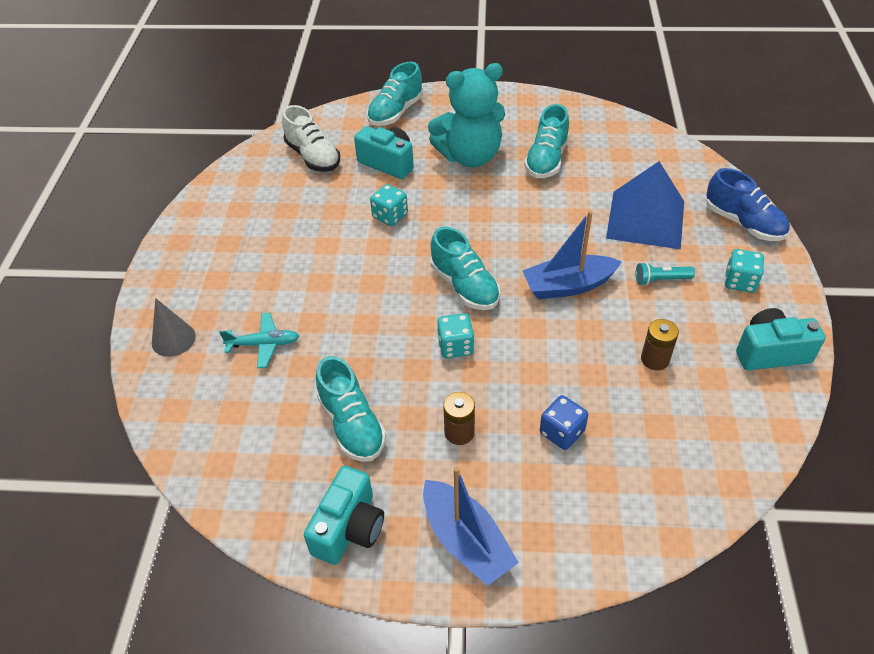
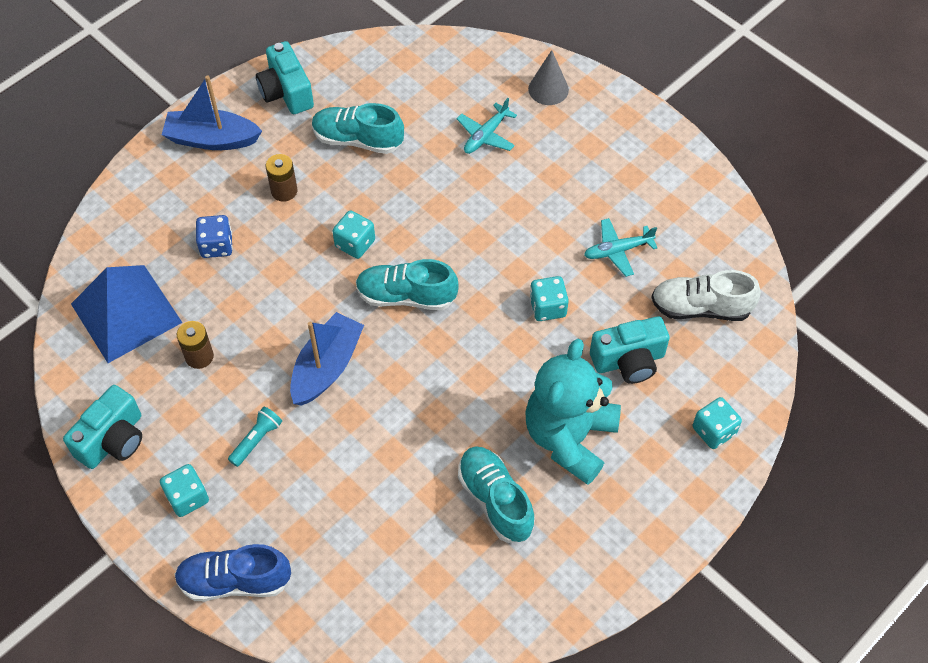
camera: 130 degrees right, 10 degrees up
(306, 212) = (617, 250): none -> turquoise plane
(395, 112) = (714, 431): turquoise shoe -> turquoise dice
(646, 219) = (329, 503): blue pyramid -> blue pyramid (126, 313)

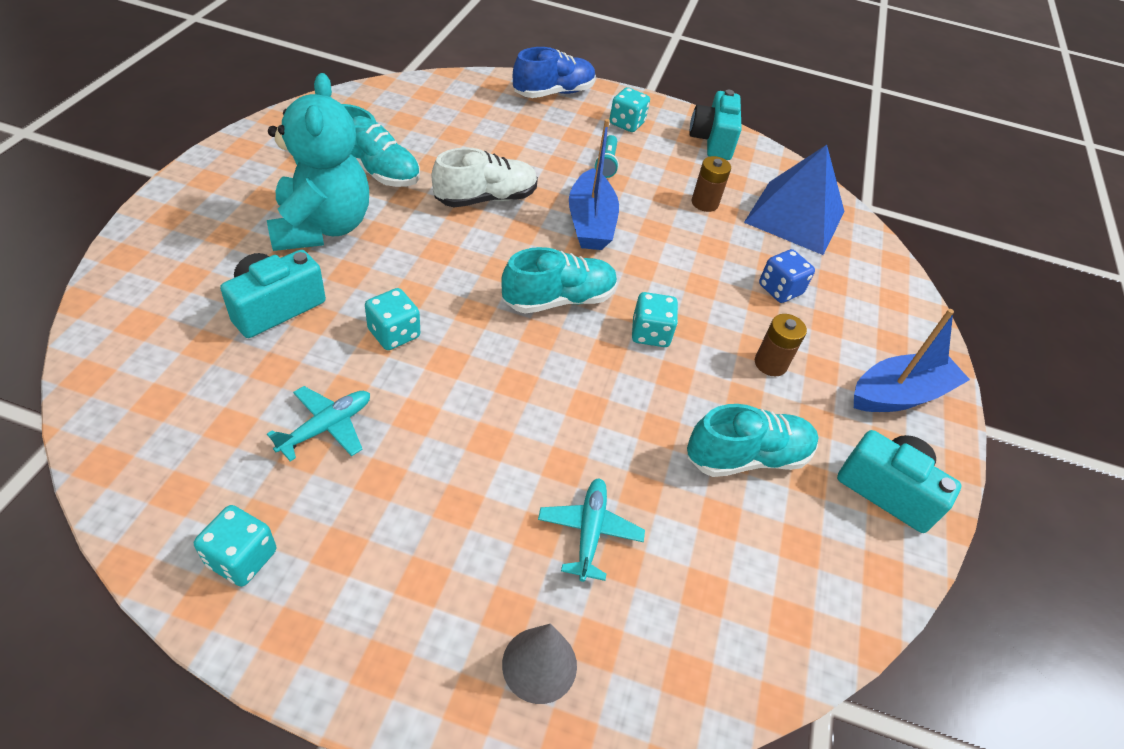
camera: 145 degrees right, 10 degrees down
(700, 308) = (189, 390): white shoe -> white shoe (486, 198)
(714, 431) = (157, 269): turquoise dice -> turquoise dice (242, 558)

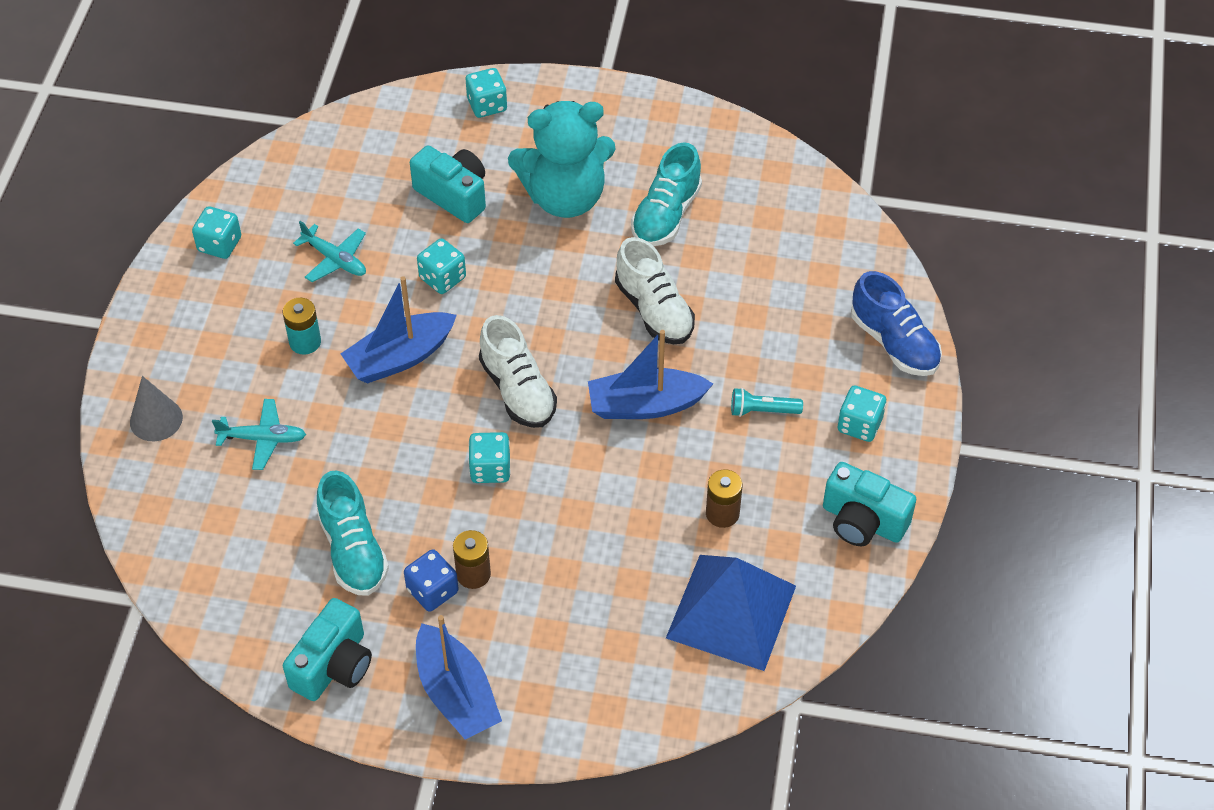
camera: 90 degrees right, 5 degrees up
(152, 260) = (487, 105): none -> turquoise dice
(449, 472) = (305, 342): none -> turquoise battery
(495, 384) = (400, 357): none -> blue boat
(559, 299) = (518, 390): turquoise shoe -> white shoe
(712, 141) = (862, 521): turquoise camera -> turquoise camera turned 150 degrees counterclockwise
(780, 289) = (589, 588): blue dice -> blue dice (432, 591)

